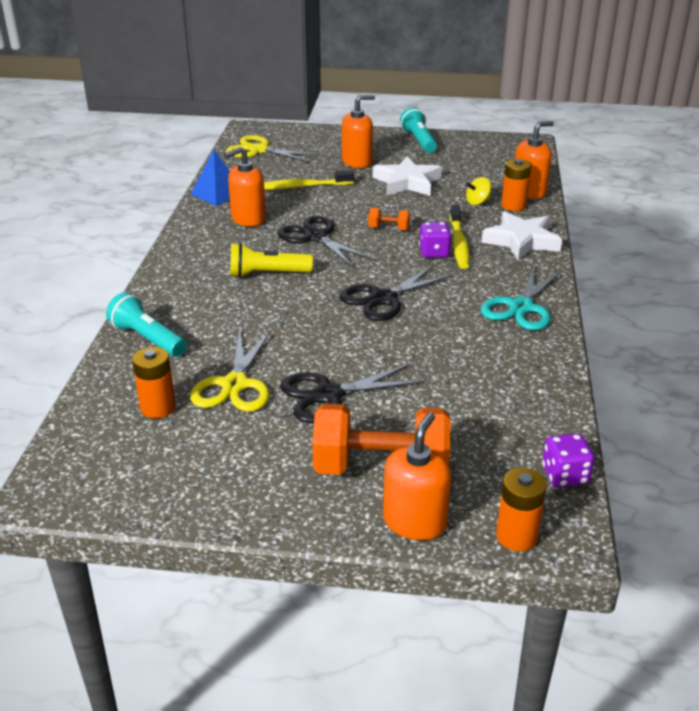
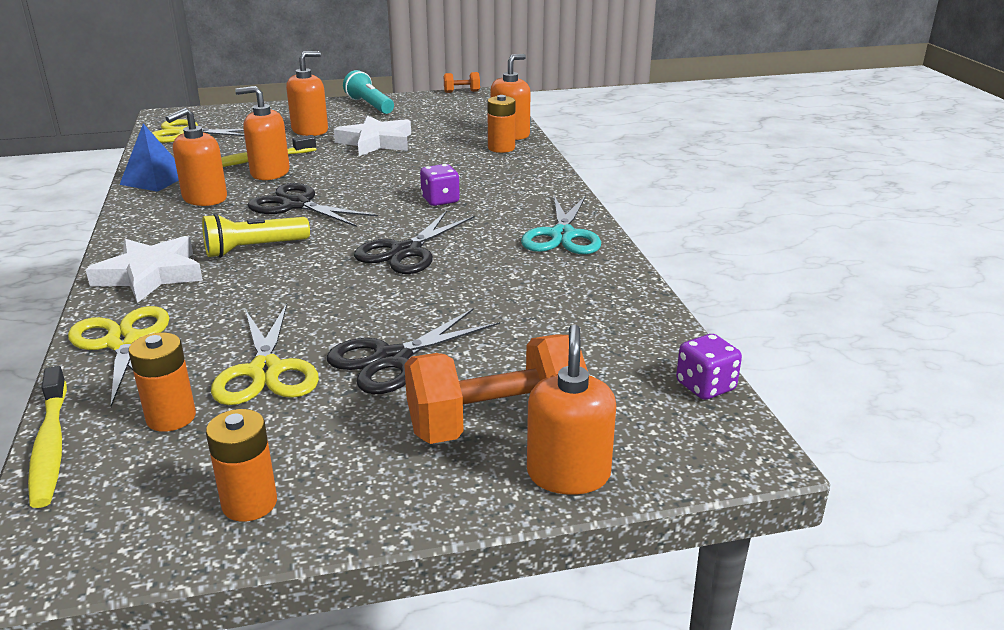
camera: 20 degrees left, 5 degrees down
(147, 339) = (123, 342): turquoise flashlight -> yellow scissors
(307, 201) = (270, 173): none -> orange soap dispenser
(388, 229) = (377, 186): orange dumbbell -> orange dumbbell (462, 92)
(458, 243) = (462, 188): yellow toothbrush -> yellow toothbrush (50, 445)
(477, 202) = (462, 150): yellow spinning top -> none
(516, 536) = (693, 461): orange battery -> orange battery (249, 503)
(521, 241) = (528, 177): white star -> white star (150, 275)

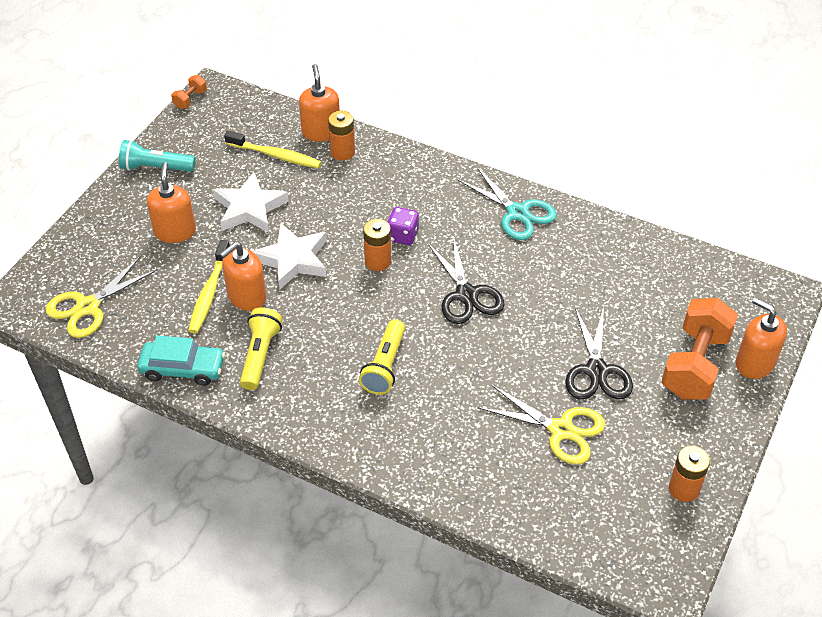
camera: 50 degrees left, 20 degrees up
(50, 445) = (561, 552): yellow toothbrush -> yellow toothbrush (275, 155)
(123, 342) = (464, 482): yellow scissors -> none
(150, 275) = (373, 435): white star -> white star (293, 259)
(154, 179) = (183, 368): blue pyramid -> turquoise car
(171, 417) = (576, 490): orange battery -> orange battery (378, 261)
(204, 198) = (260, 355): orange soap dispenser -> yellow flashlight
(296, 205) = (329, 311): black scissors -> none
(705, 386) = (728, 269): purple dice -> none

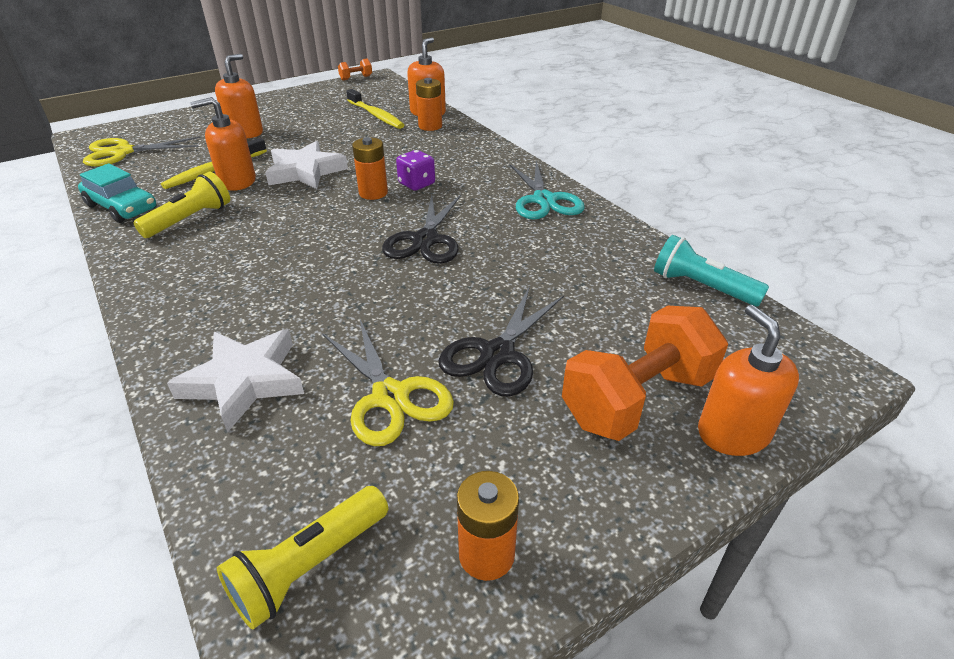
camera: 30 degrees right, 10 degrees down
(155, 168) = (283, 101): turquoise flashlight -> turquoise flashlight (701, 287)
(249, 208) = (316, 136): white star -> white star (244, 381)
(385, 366) = (280, 265): yellow flashlight -> yellow flashlight (309, 566)

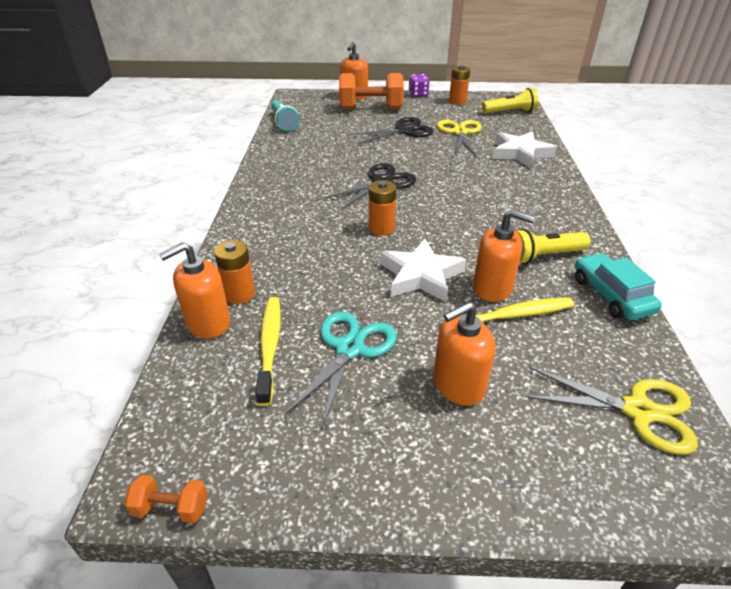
camera: 145 degrees left, 0 degrees up
(416, 184) = (340, 224): purple dice -> purple dice (418, 94)
(544, 200) = (276, 180): turquoise scissors -> turquoise scissors (349, 349)

